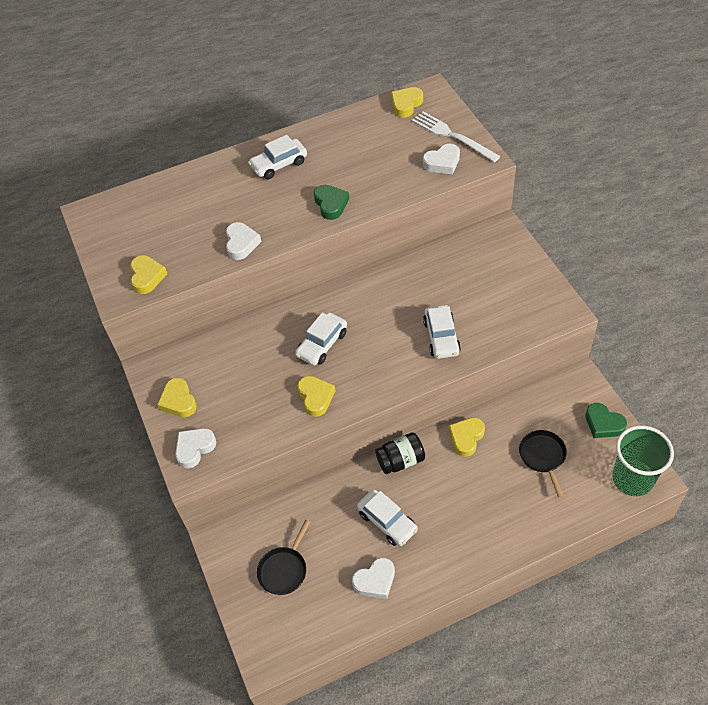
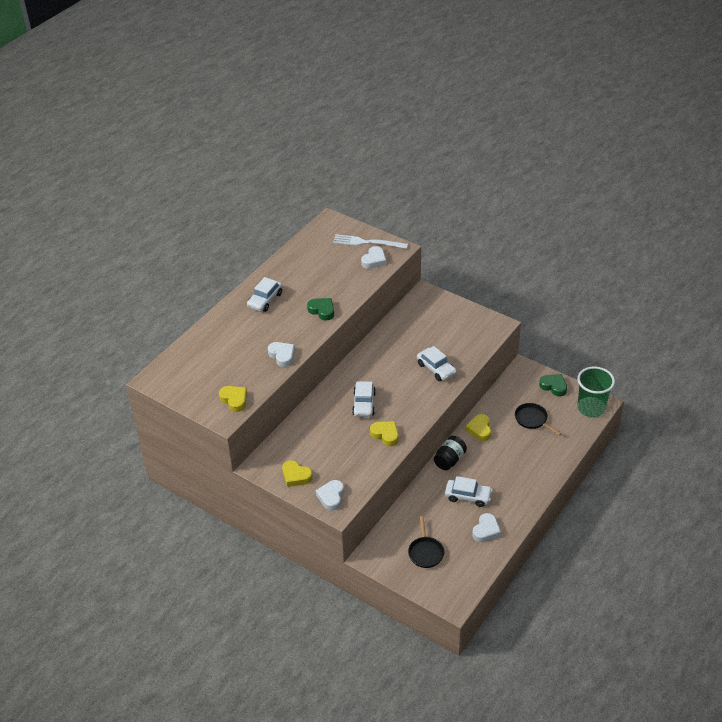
camera: 35 degrees left, 10 degrees down
(406, 104) = (320, 234): yellow heart -> none
(603, 424) = (553, 386): green heart -> green heart turned 150 degrees counterclockwise

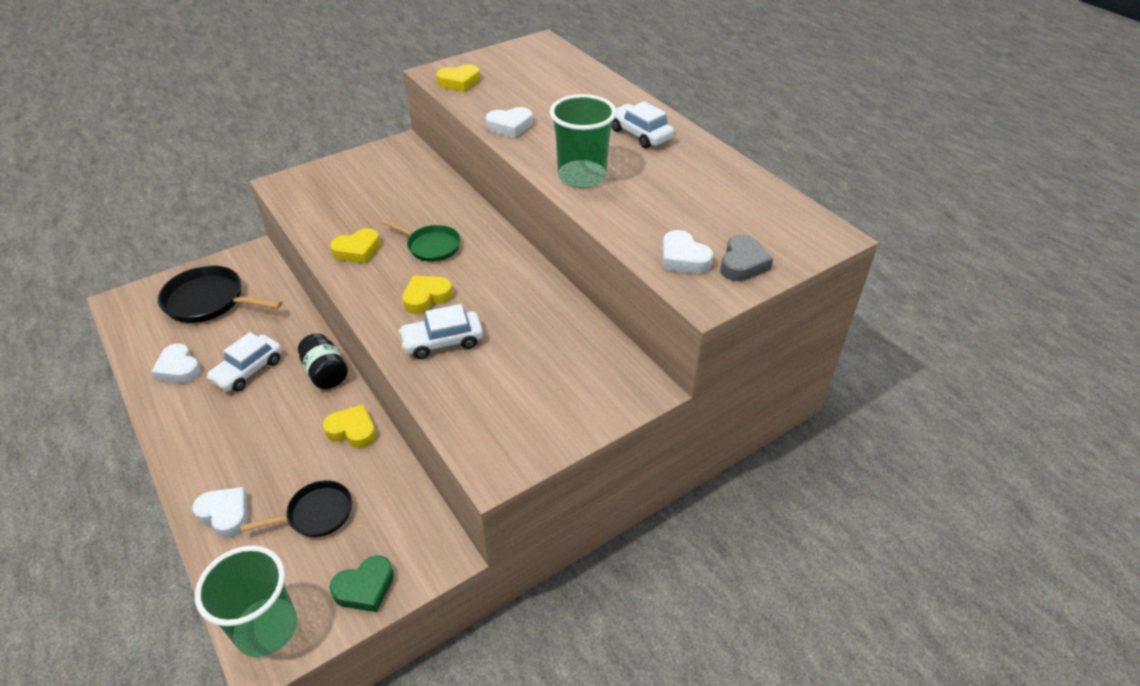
camera: 110 degrees right, 0 degrees up
(296, 476) = (361, 166): yellow heart -> yellow heart (426, 297)
(322, 310) = (582, 176): green heart -> green cup
(331, 497) = (304, 183): white heart -> white heart (225, 514)
(364, 404) = (431, 246): white car -> green pan
(367, 242) = (742, 263): white fork -> grey heart
(425, 552) = (209, 301): black pan -> black pan, size x1.58

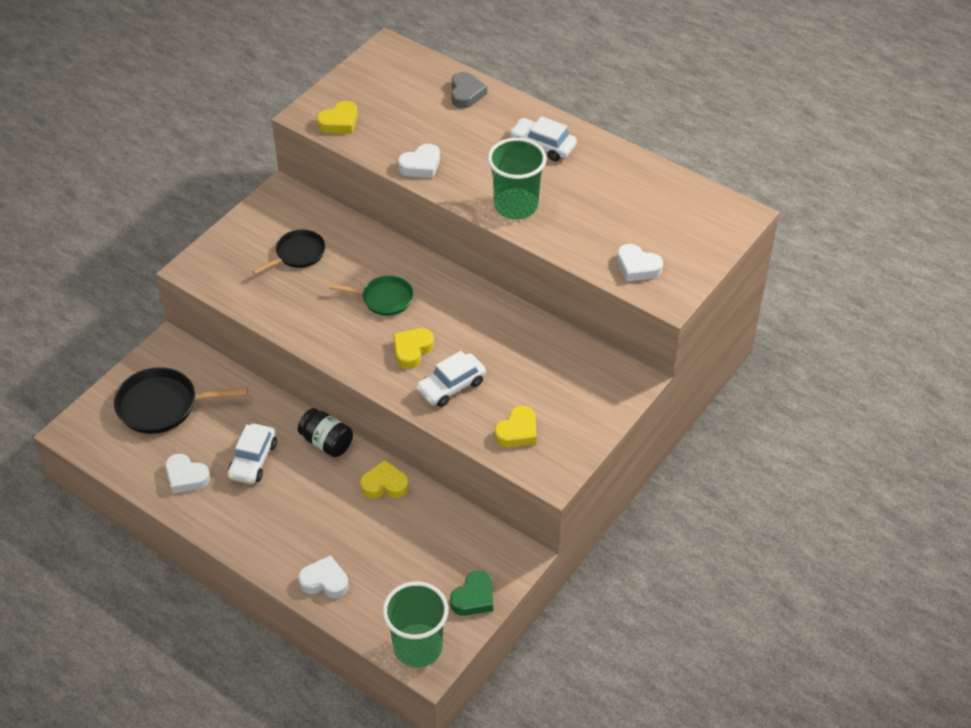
camera: 20 degrees left, 5 degrees up
(316, 514) = (399, 558): black pan -> black pan (298, 254)
(357, 250) = (319, 321): yellow heart -> yellow heart (517, 431)
(742, 263) = (684, 260): grey heart -> grey heart (466, 94)

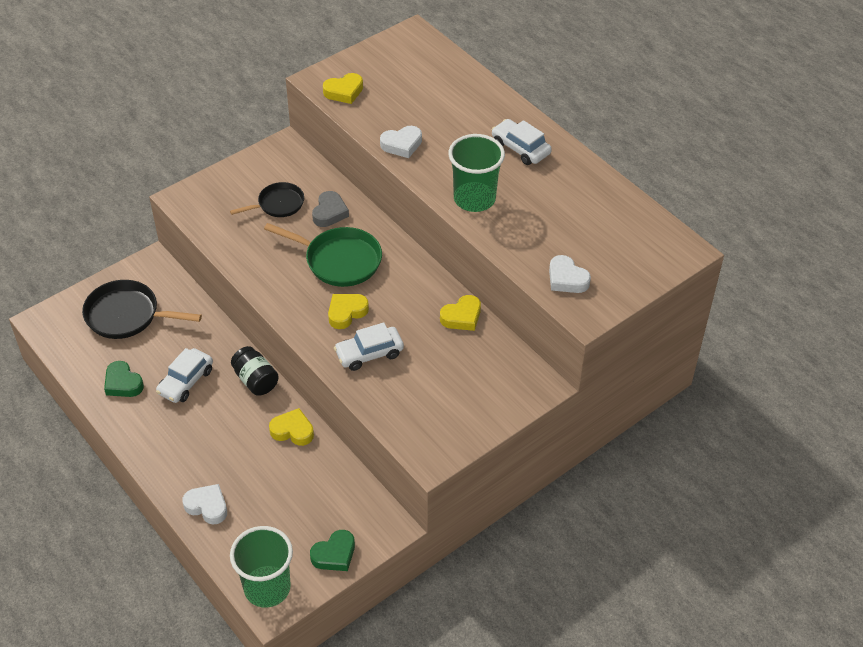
camera: 15 degrees right, 0 degrees up
(186, 477) = (123, 383): white heart -> green heart
(384, 299) = (339, 260): green pan -> green pan, size x1.58
(466, 94) = (468, 87): grey heart -> grey heart (329, 212)
(517, 431) = (414, 409): yellow heart -> yellow heart (462, 317)

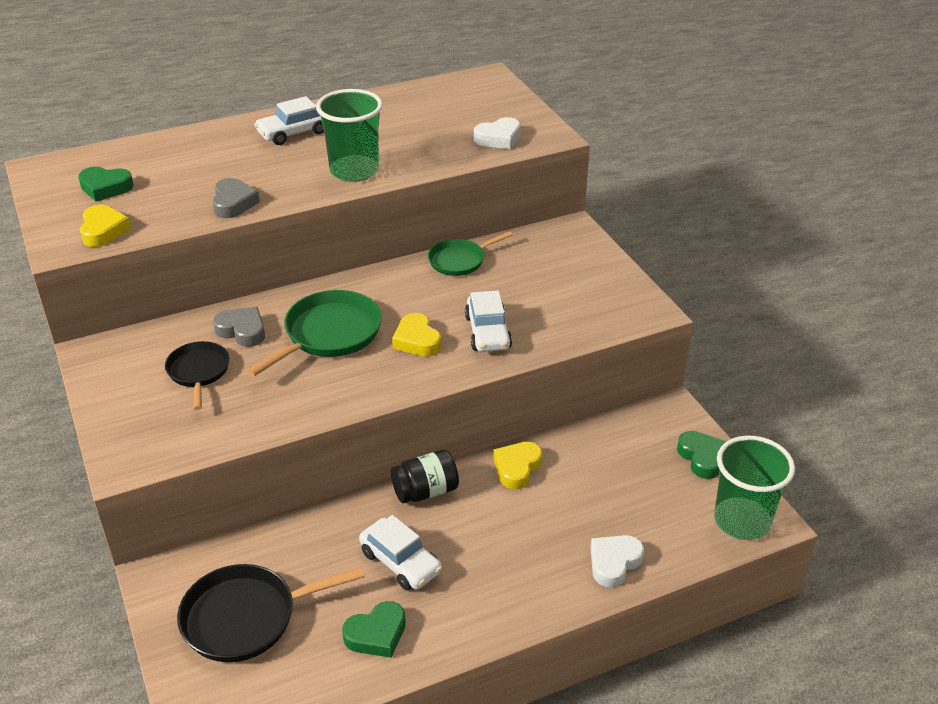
camera: 75 degrees left, 10 degrees down
(127, 315) = (246, 617): black pan -> black pan turned 45 degrees clockwise
(399, 74) = (105, 188): none -> green heart
(402, 145) = (233, 203): white heart -> grey heart
(462, 317) = (459, 260): yellow heart -> green pan

